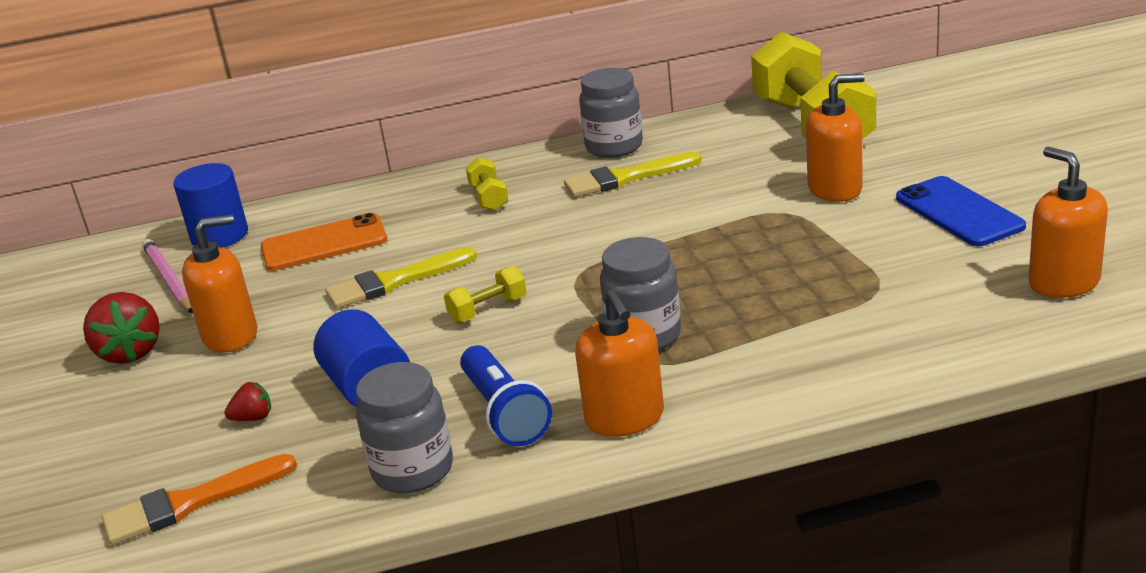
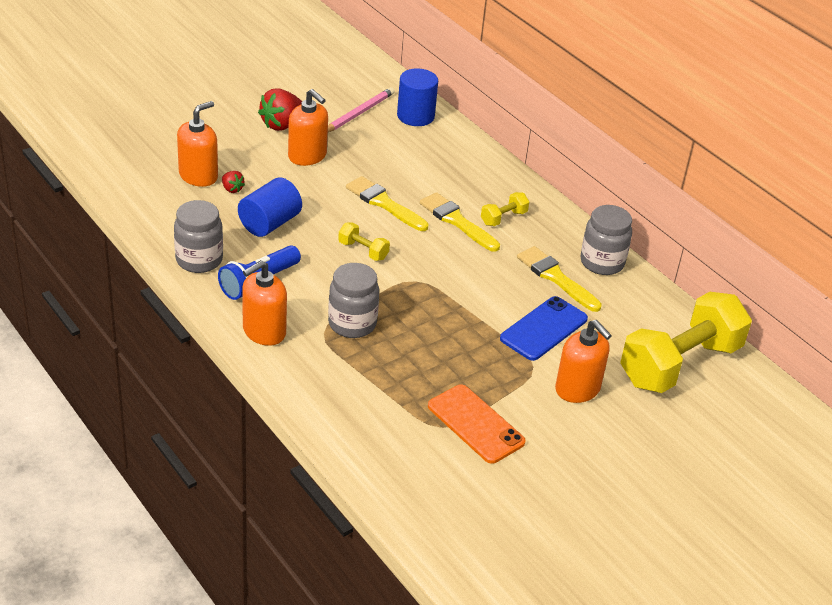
camera: 60 degrees right, 10 degrees up
(191, 503) = (157, 190): orange brush -> none
(324, 243) = (420, 161): orange phone -> orange phone (476, 424)
(472, 231) = (457, 221): none -> yellow brush
(958, 212) = (564, 460): blue phone -> blue phone (543, 329)
(1063, 282) = (477, 523): orange soap dispenser -> orange soap dispenser (198, 176)

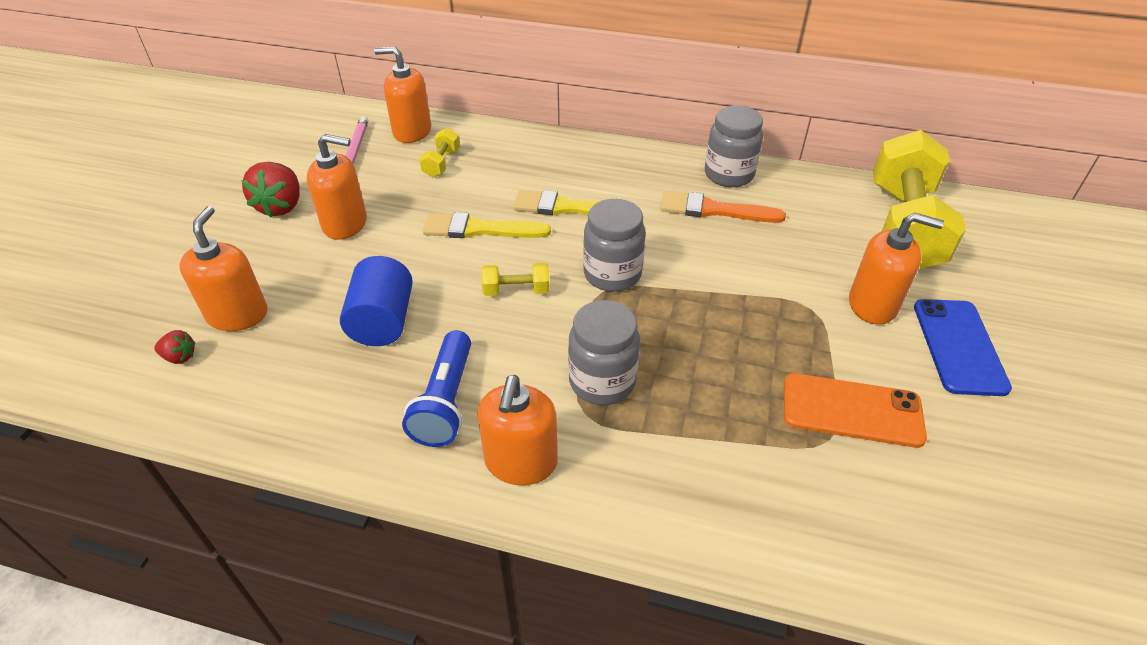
camera: 35 degrees left, 5 degrees up
(199, 260) = (343, 421): grey jar -> grey jar (612, 274)
(232, 189) = (296, 307): red strawberry -> red strawberry (180, 357)
(415, 116) = (412, 132): blue cylinder -> orange soap dispenser
(503, 218) = (602, 182): yellow dumbbell -> yellow dumbbell (441, 163)
(543, 329) = (769, 264): blue phone -> blue phone (958, 346)
(556, 278) = (714, 210): yellow brush -> orange brush

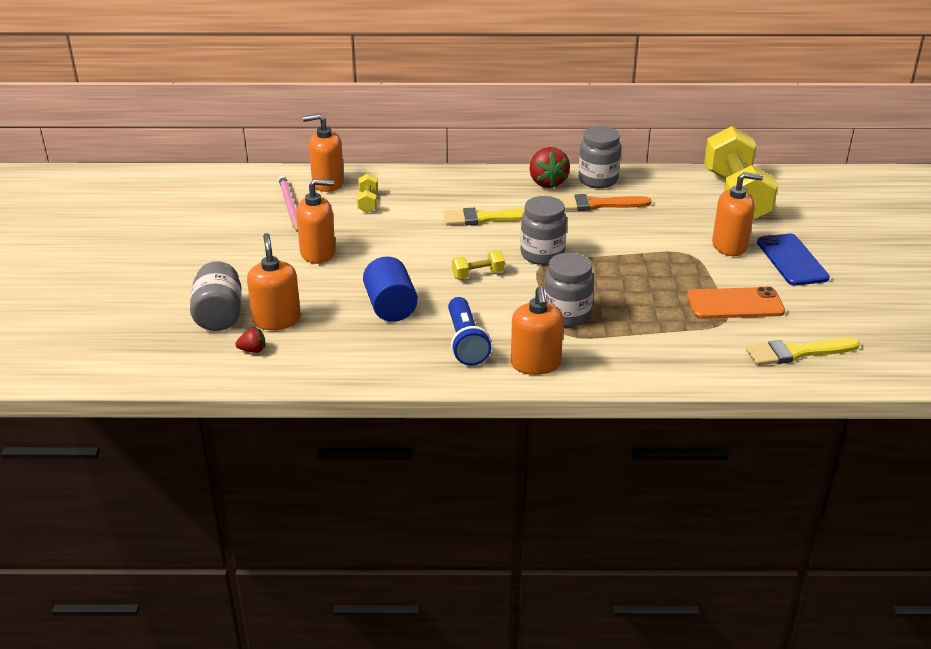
camera: 15 degrees left, 10 degrees down
(178, 294) = (219, 315): none -> grey jar
(281, 206) = (256, 249): red strawberry -> red strawberry (547, 182)
(479, 229) = (426, 241): yellow brush -> yellow brush (797, 352)

